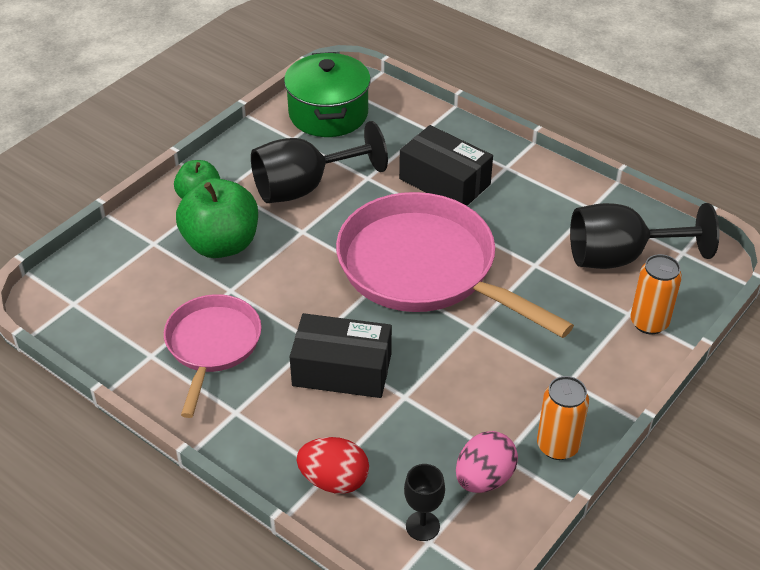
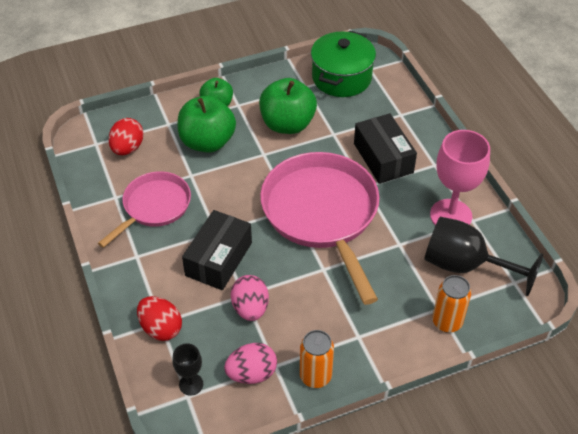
camera: 30 degrees right, 5 degrees up
(122, 292) = (127, 148): none -> red egg
(305, 187) = (287, 124): black goblet -> green apple
(342, 370) = (218, 259): black box -> black box turned 75 degrees clockwise
(424, 407) = (250, 308): none -> pink egg
(565, 212) = (451, 215): none -> pink goblet

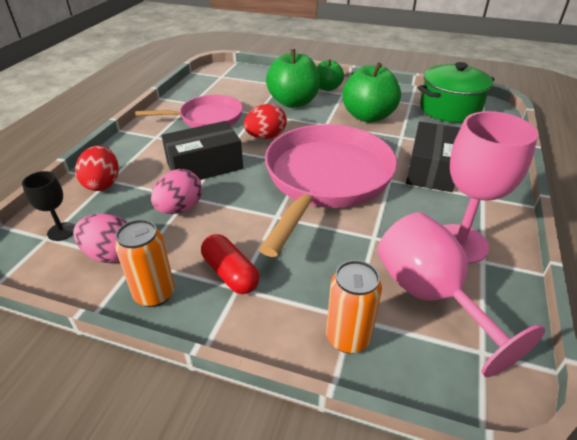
camera: 40 degrees right, 10 degrees down
(127, 148) = (236, 85): red egg -> red egg (266, 137)
(343, 331) = (230, 273): none -> red capsule
(465, 266) = (430, 296): black goblet -> pink goblet

